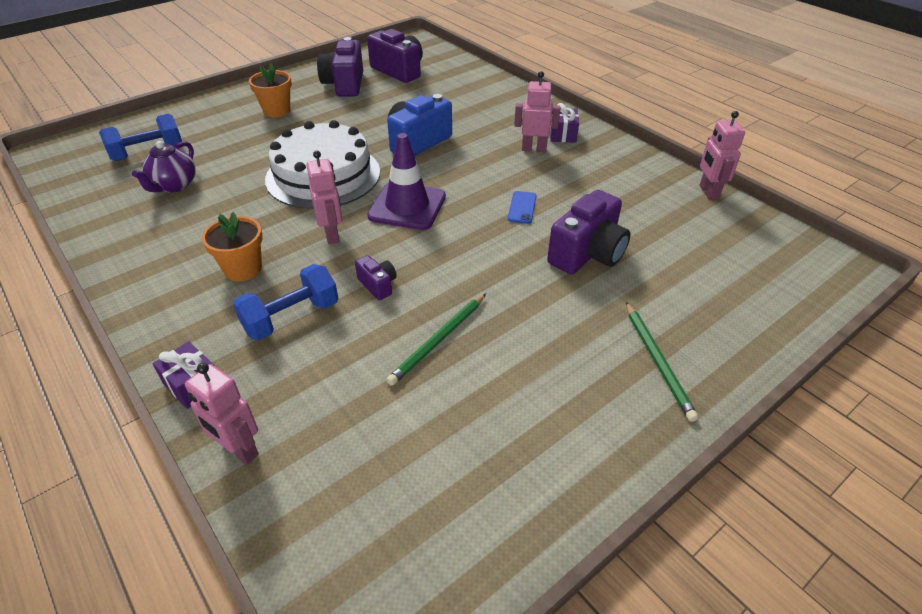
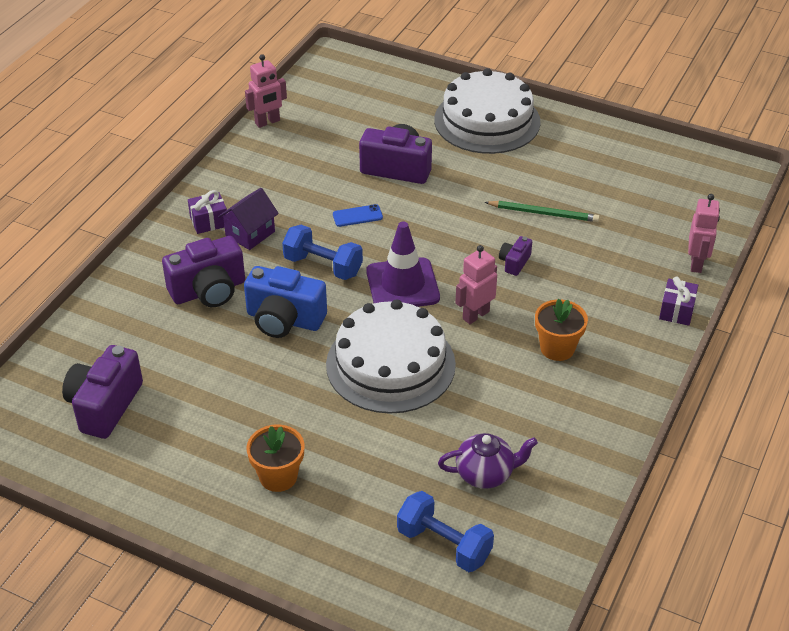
camera: 115 degrees left, 0 degrees up
(291, 317) = (582, 293): blue dumbbell -> blue dumbbell (323, 266)
(344, 84) = (171, 444): purple camera -> purple camera (209, 290)
(534, 149) = (250, 233): pink robot -> purple house
(657, 361) = (487, 121): green pencil -> white cake

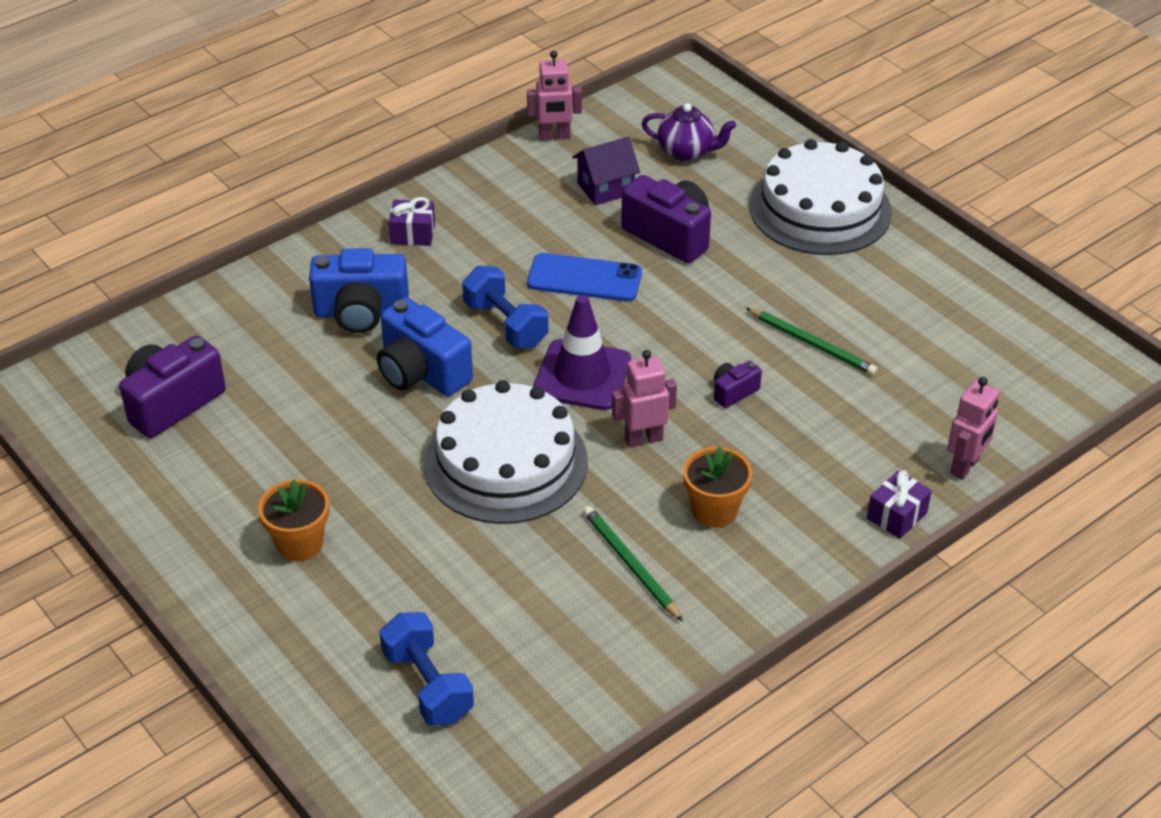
camera: 25 degrees right, 0 degrees up
(209, 290) = (361, 312): purple camera -> blue camera
(250, 233) = (449, 262): purple house -> purple house (605, 188)
(357, 216) = (584, 278): blue phone -> blue phone, size x1.80
(485, 474) = (528, 625): purple teapot -> purple teapot (686, 152)
(526, 405) = (630, 564): none -> green pencil

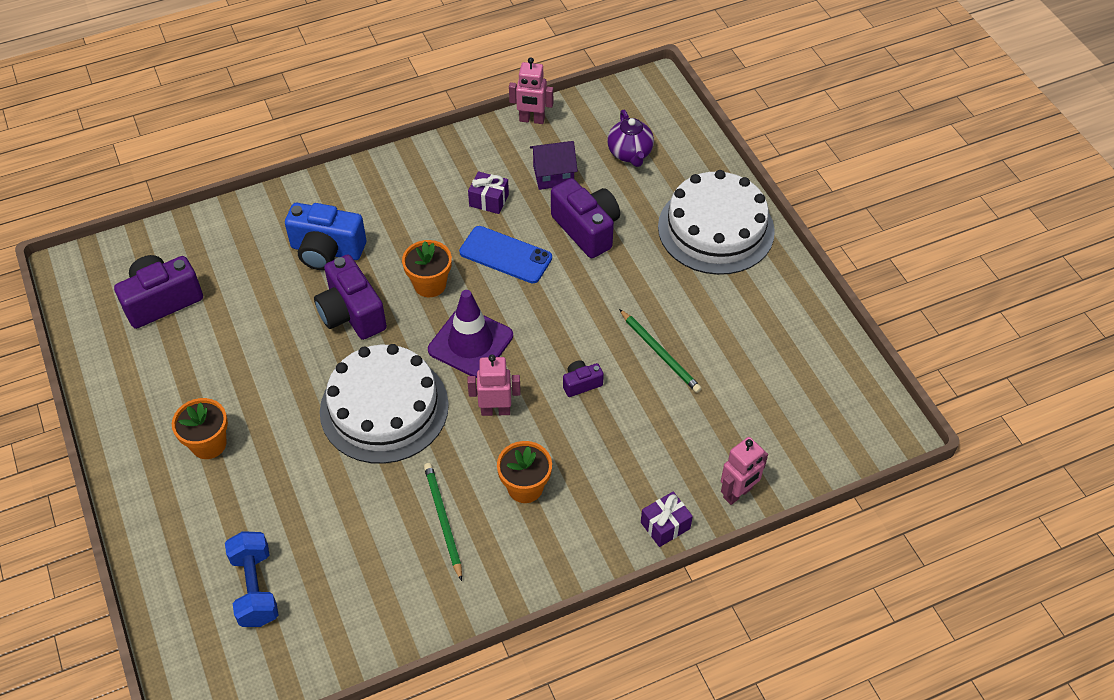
camera: 15 degrees right, 10 degrees up
(413, 234) = (391, 188): purple gift -> purple gift (489, 200)
(421, 372) = (351, 313): blue camera -> purple camera
(505, 324) = (430, 284): blue dumbbell -> orange flower pot
(686, 152) = (630, 154): purple teapot -> purple teapot turned 45 degrees clockwise

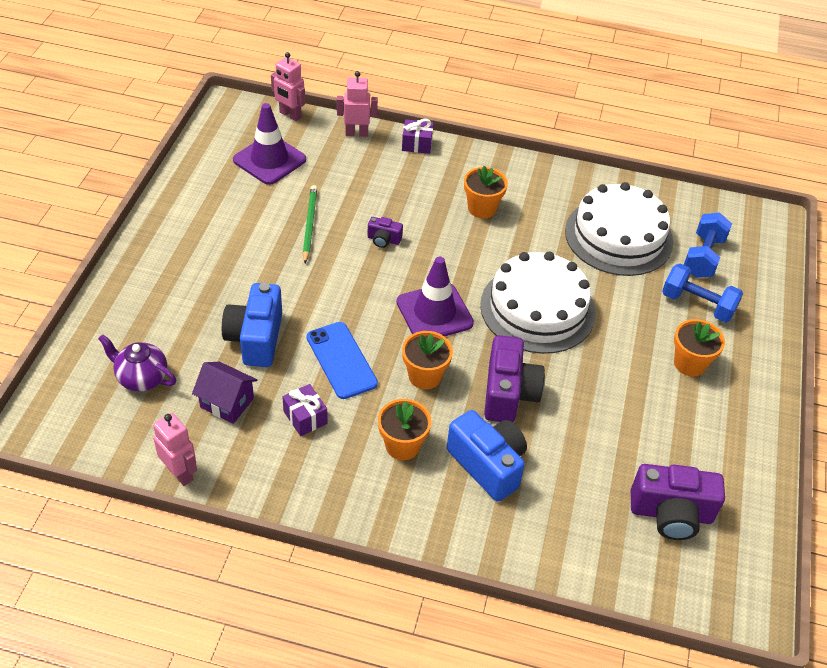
camera: 145 degrees left, 5 degrees down
(232, 518) = (697, 304): none -> blue dumbbell
(401, 225) = (402, 445): none -> orange flower pot
(443, 520) = (551, 222): green pencil -> none
(495, 410) = (459, 260): pink robot -> pink robot (290, 115)
(586, 229) = (256, 338): purple camera -> blue camera
(630, 154) = (142, 378): purple teapot -> purple teapot turned 90 degrees counterclockwise
(716, 229) = (162, 275): white cake -> white cake (618, 236)
(776, 396) = (269, 160): none -> purple traffic cone

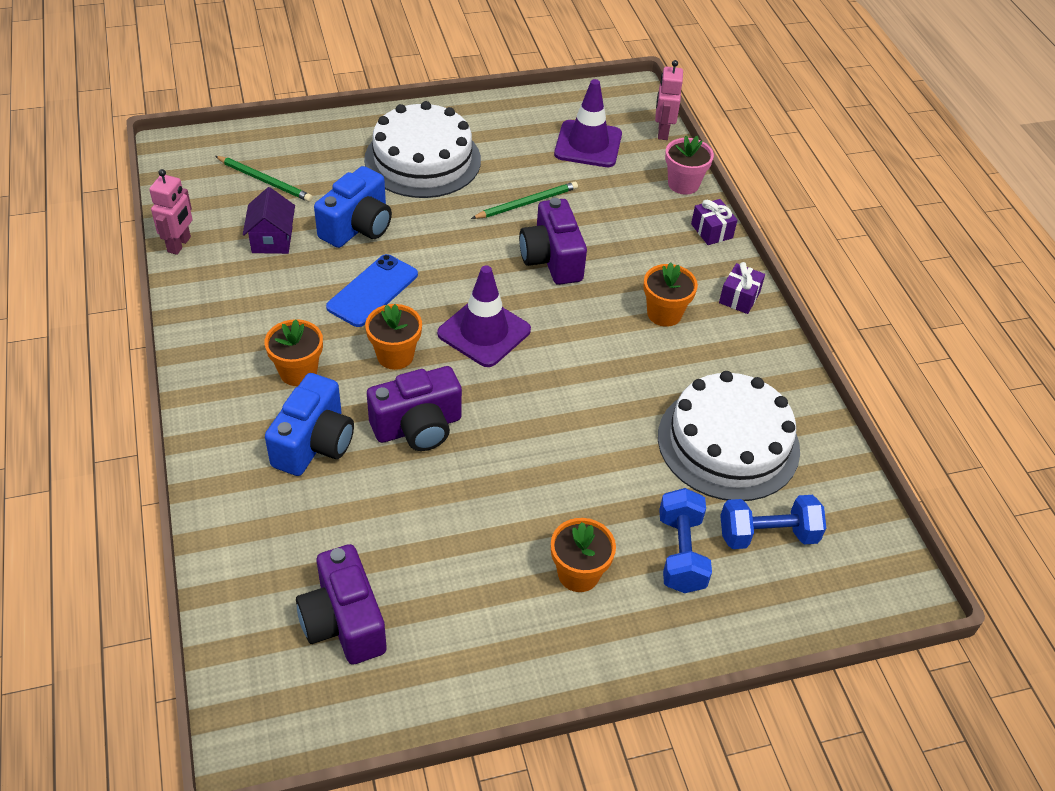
camera: 60 degrees right, 0 degrees up
(142, 378) = (265, 181): purple teapot -> green pencil
(256, 338) = (358, 227): blue camera -> blue camera turned 150 degrees clockwise
(305, 417) = (288, 294): purple gift -> purple gift (739, 297)
(356, 133) = (683, 184): pink robot -> pink flower pot
(383, 240) = (552, 259): purple camera -> purple camera, size x2.03
(537, 308) = (554, 409): white cake -> white cake (422, 160)

